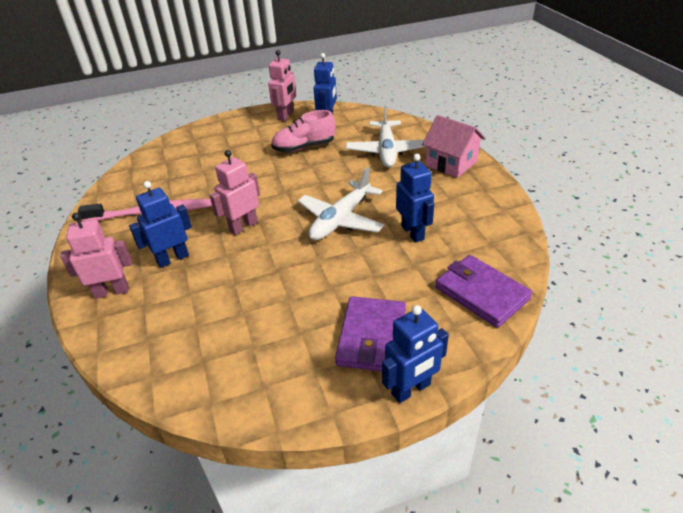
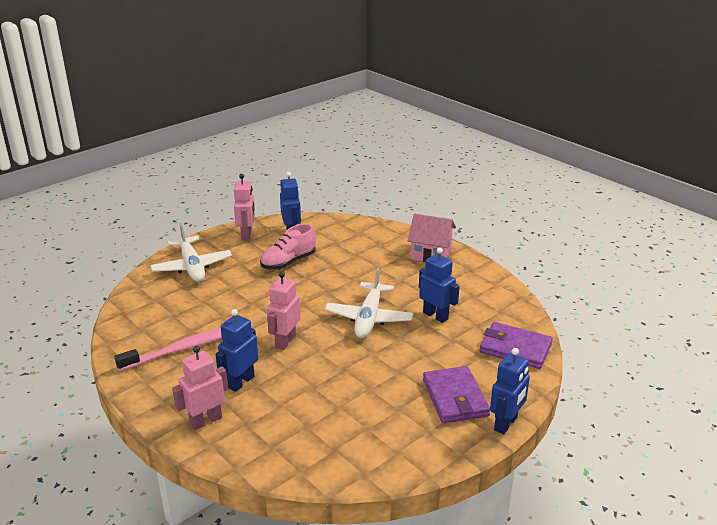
camera: 25 degrees left, 10 degrees down
(386, 151) = (368, 252): white plane -> white plane (192, 267)

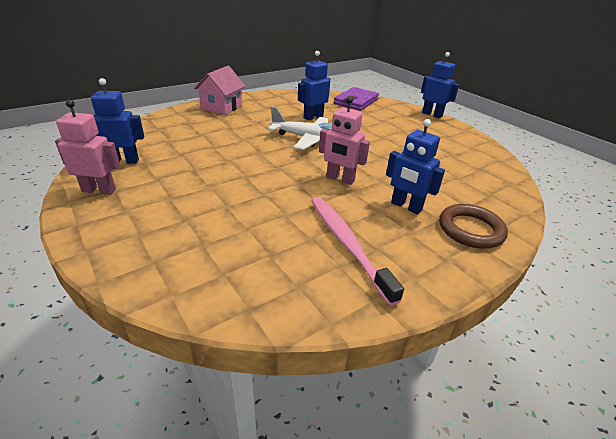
camera: 85 degrees left, 5 degrees up
(192, 267) = (150, 237): white plane -> none
(205, 421) = (470, 229): pink robot -> brown ring
(288, 262) = (190, 167): pink shoe -> none
(455, 398) = (410, 124): purple wallet -> none

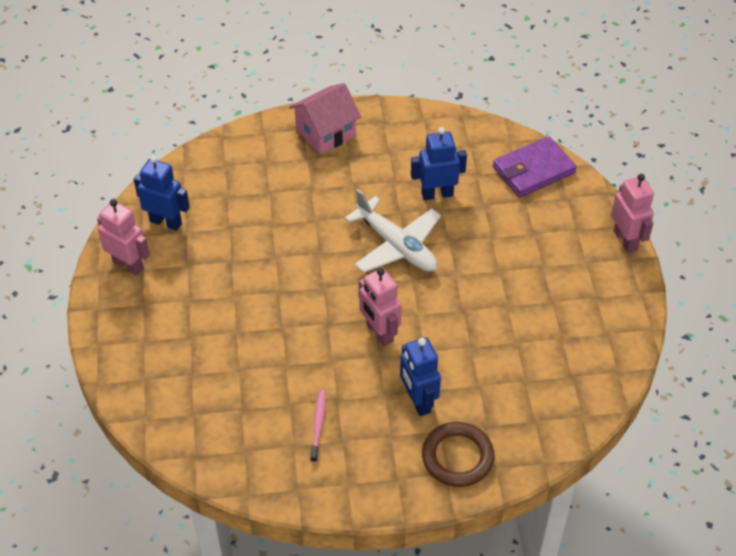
camera: 30 degrees right, 15 degrees up
(347, 244) = (318, 425): pink toothbrush -> pink toothbrush, size x0.50
(432, 115) = (625, 240): blue robot -> pink robot

